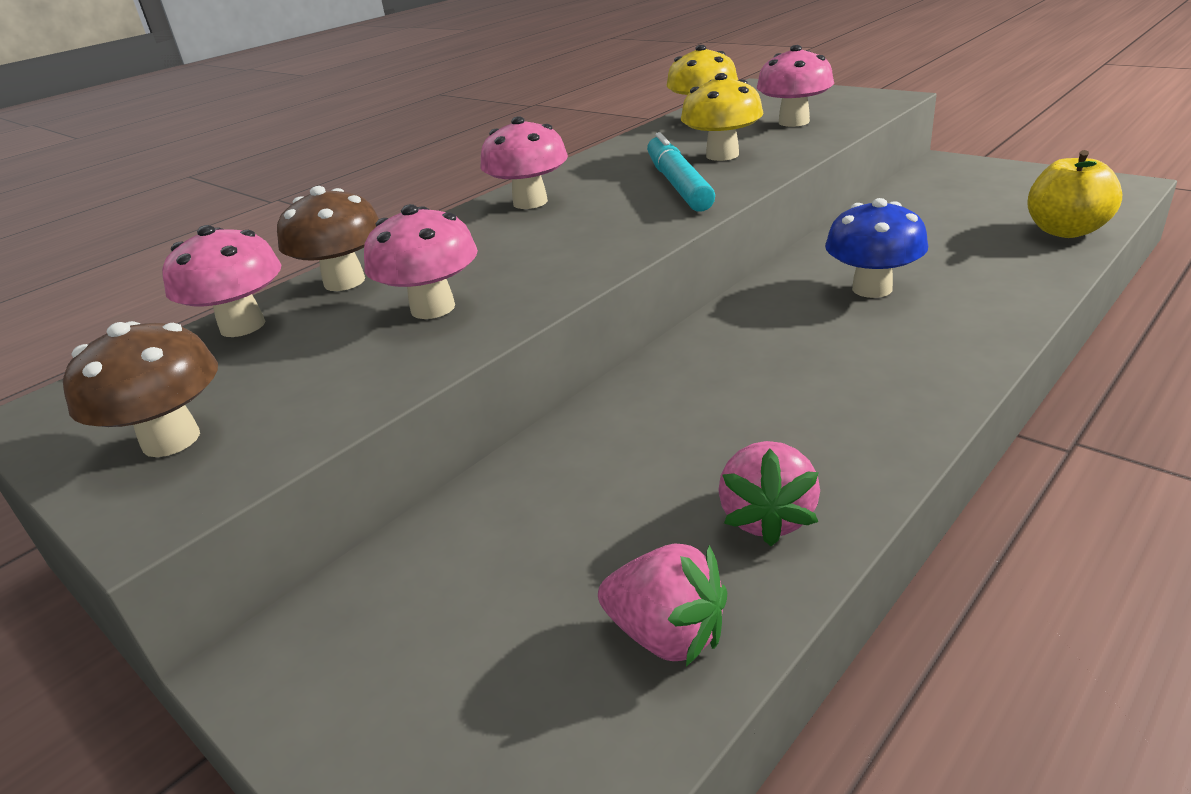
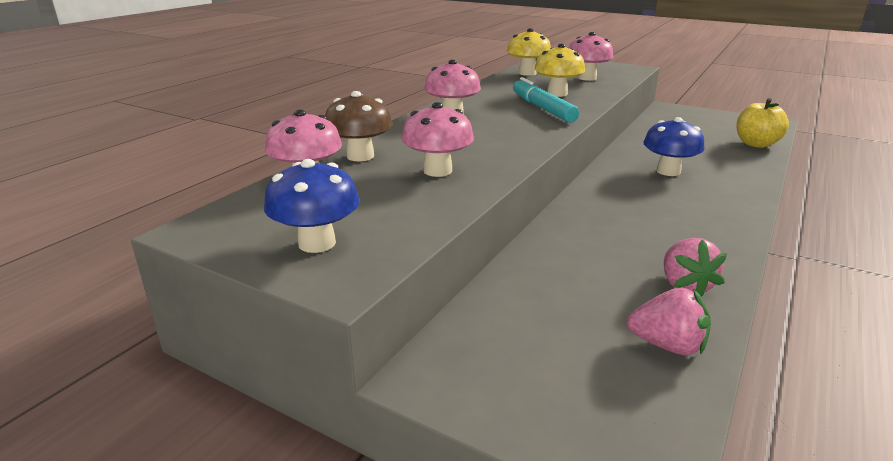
camera: 15 degrees left, 5 degrees down
(171, 440) = (317, 243): brown mushroom -> blue mushroom

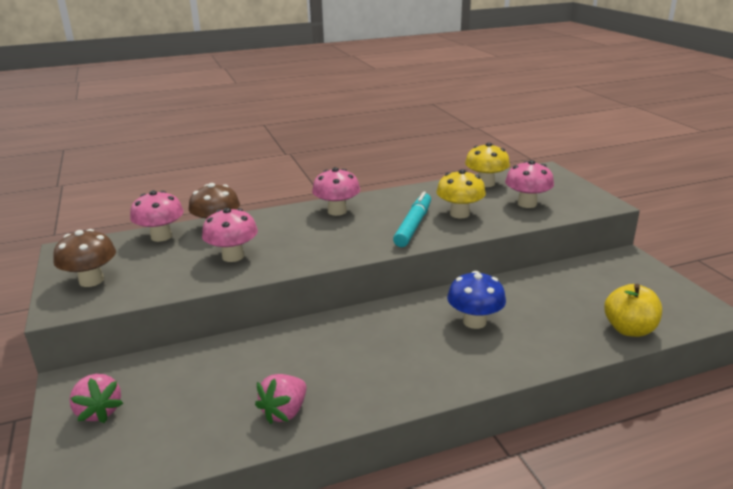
camera: 40 degrees right, 0 degrees up
(317, 243) = (91, 280): blue mushroom -> brown mushroom
(667, 345) = (196, 439): pink strawberry -> pink strawberry (99, 411)

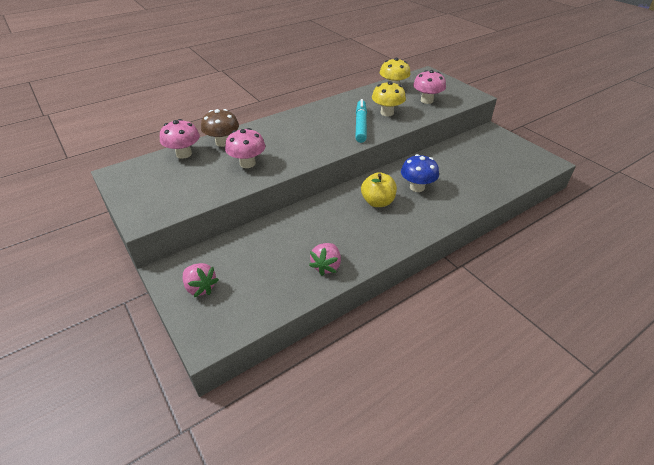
camera: 15 degrees left, 15 degrees up
(91, 280) = (152, 196): brown mushroom -> none
(337, 211) = (302, 119): pink mushroom -> none
(629, 329) = (508, 179): yellow apple -> yellow apple (377, 202)

